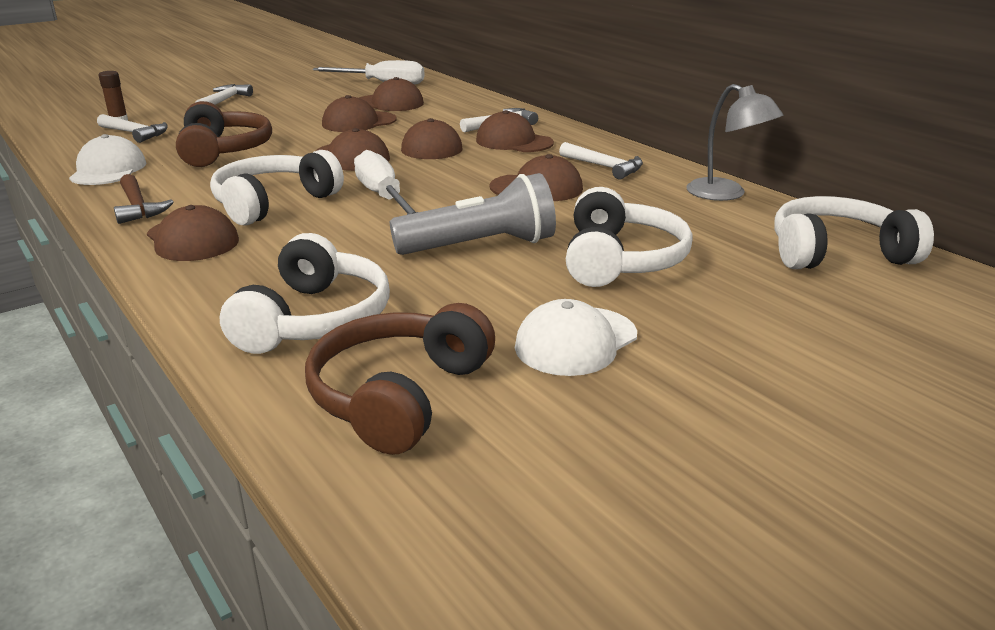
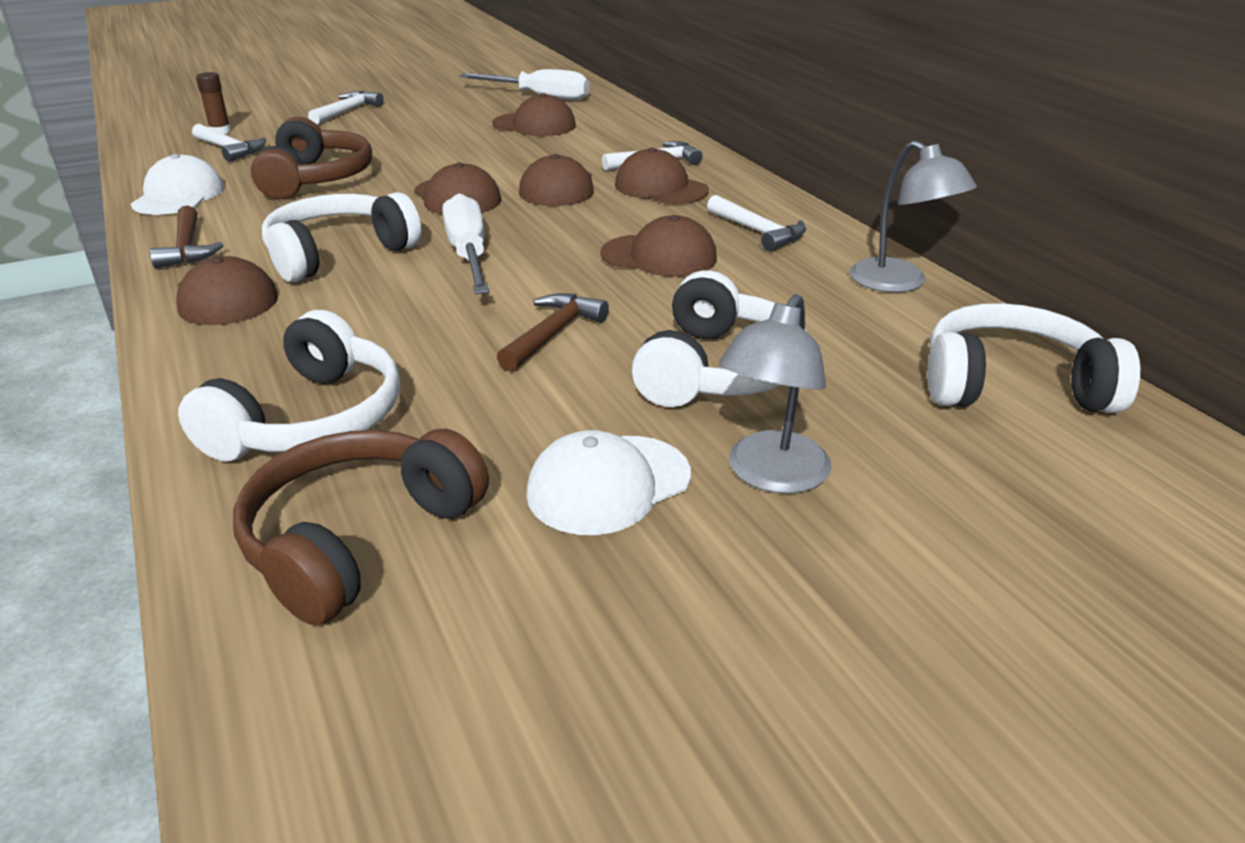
camera: 10 degrees right, 5 degrees up
(359, 122) = (487, 149): brown cap -> none
(480, 246) = (552, 334): grey flashlight -> brown hammer
(693, 324) = (771, 476): none -> grey lamp

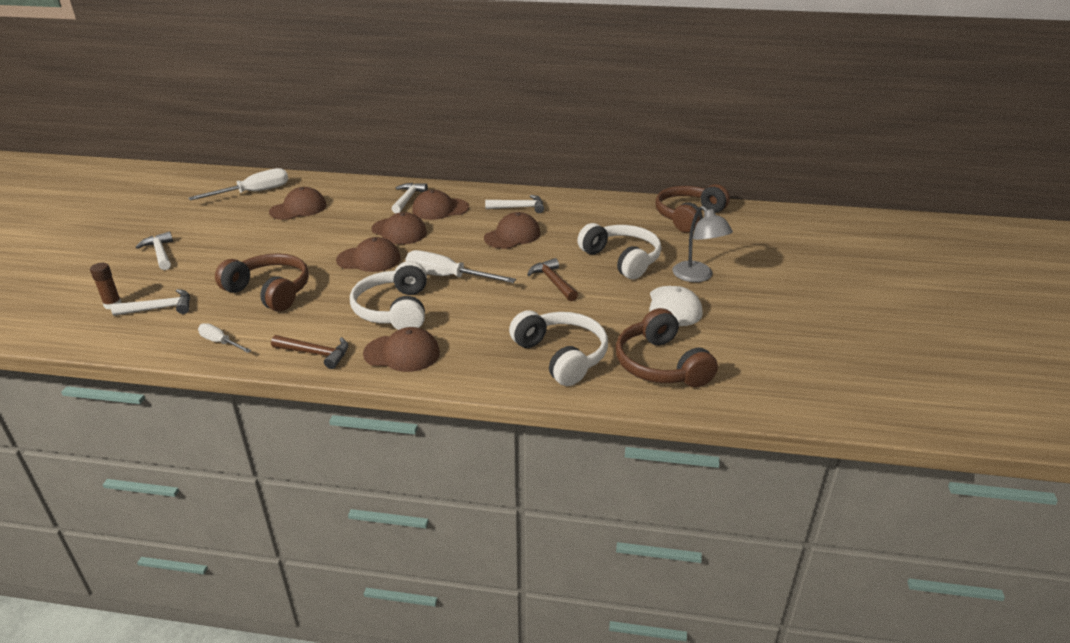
camera: 55 degrees left, 0 degrees up
(179, 196) = (220, 342): white cap -> white screwdriver
(899, 283) = (599, 202): grey lamp -> none
(1012, 385) = (688, 216): white headphones -> brown headphones

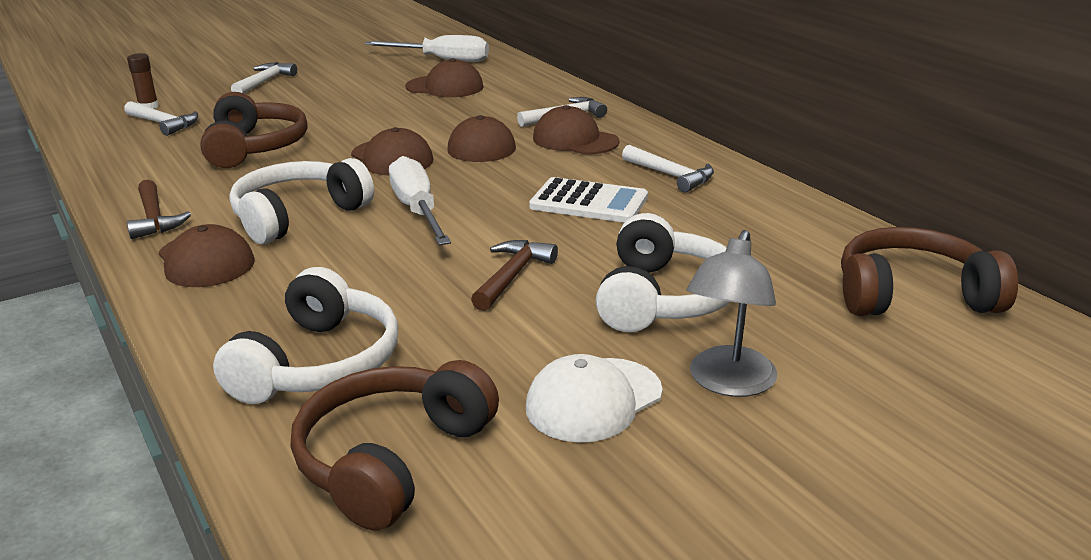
camera: 50 degrees right, 5 degrees down
(220, 342) = (129, 170): white screwdriver -> none
(512, 236) = (589, 202): brown cap -> white calculator

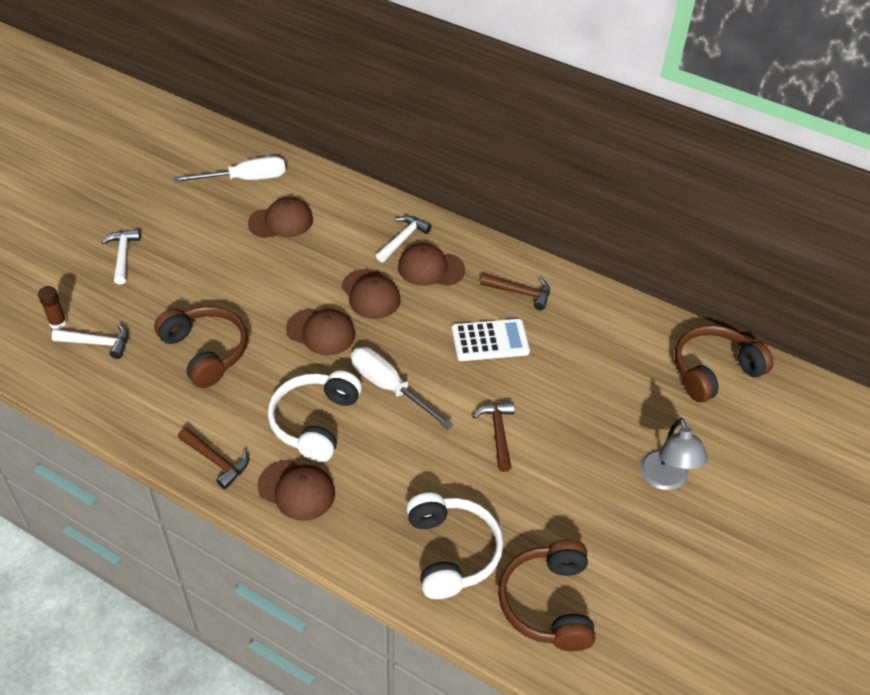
camera: 30 degrees left, 20 degrees up
(593, 400) = (611, 519): white cap -> none
(664, 298) = (593, 422): white headphones -> none
(671, 175) = (520, 293): white hammer -> brown hammer

